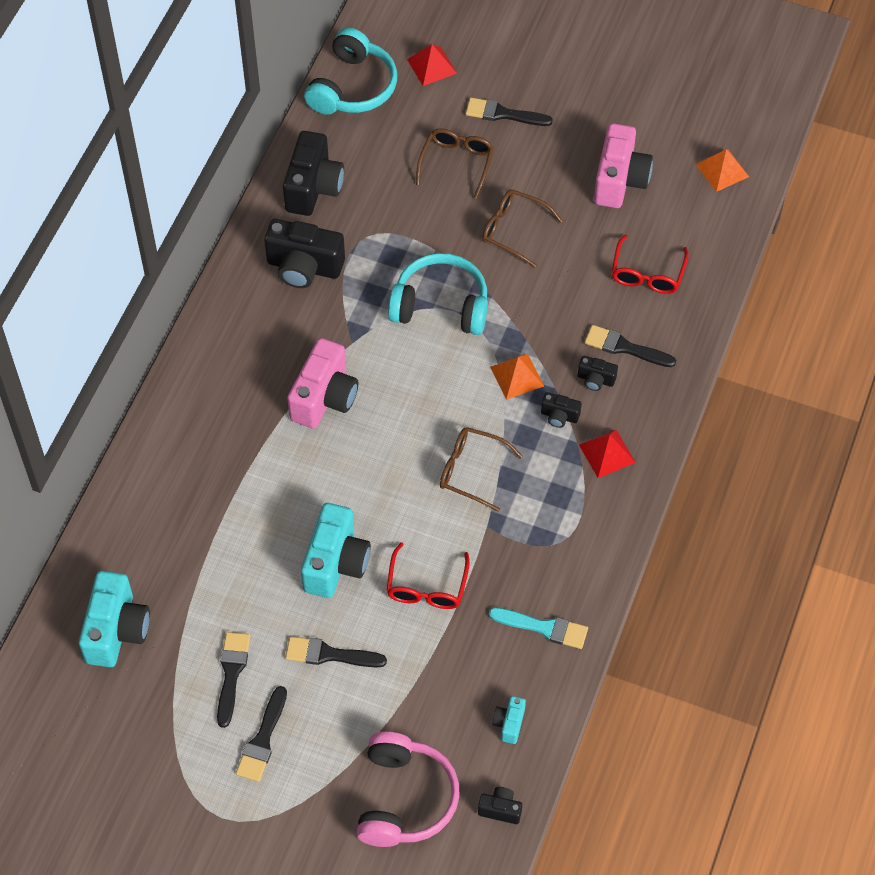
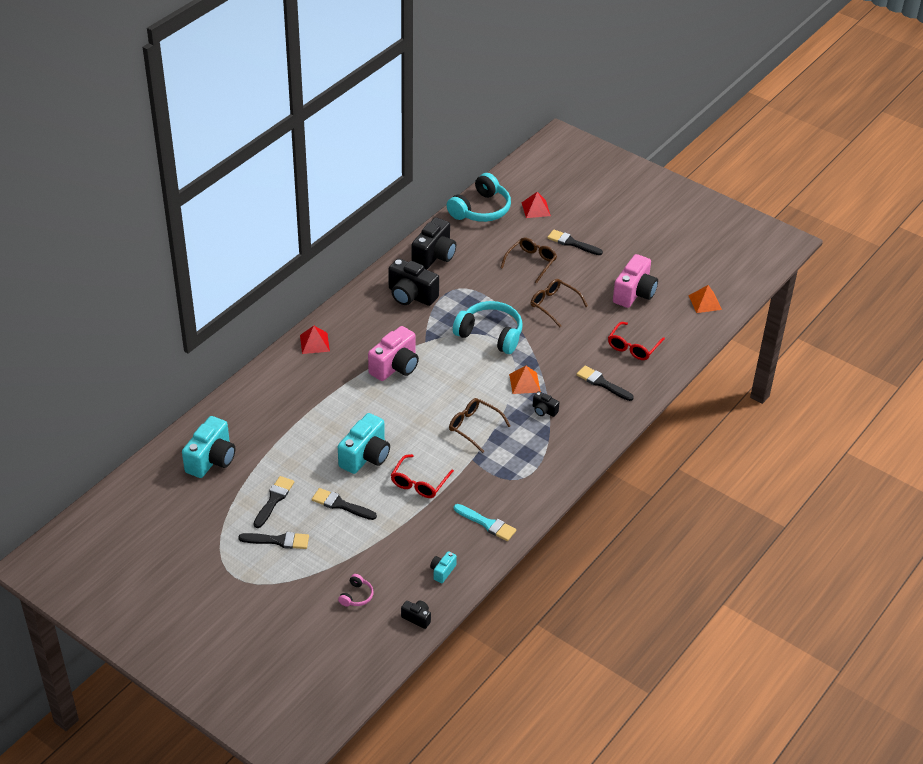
camera: 15 degrees right, 15 degrees down
(262, 740) = (278, 541): black brush -> black brush turned 120 degrees counterclockwise
(404, 798) = (356, 596): pink headphones -> pink headphones, size x0.45
(595, 380) = (576, 396): black camera -> none
(607, 453) = (567, 438): red pyramid -> red pyramid (314, 343)

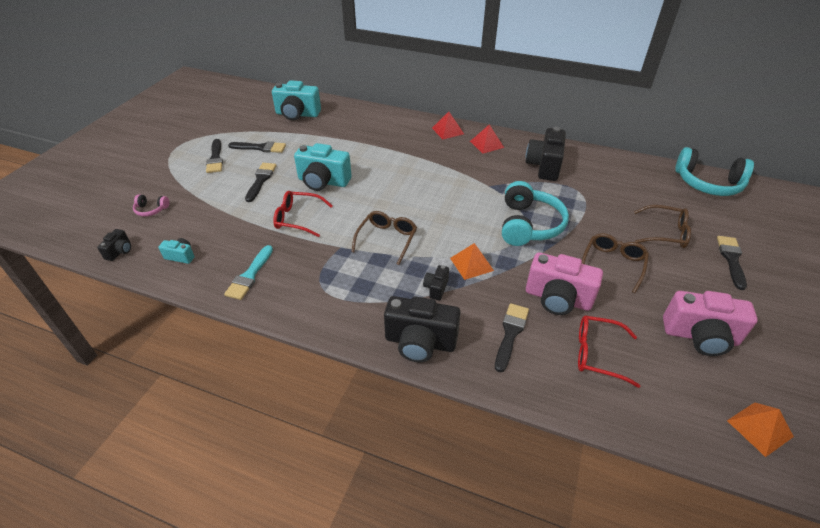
camera: 75 degrees right, 0 degrees up
(395, 367) = (444, 175): pink camera -> pink camera (557, 299)
(434, 256) = (610, 168): black camera -> black camera (420, 342)
(536, 209) = (755, 220): red pyramid -> red pyramid (486, 144)

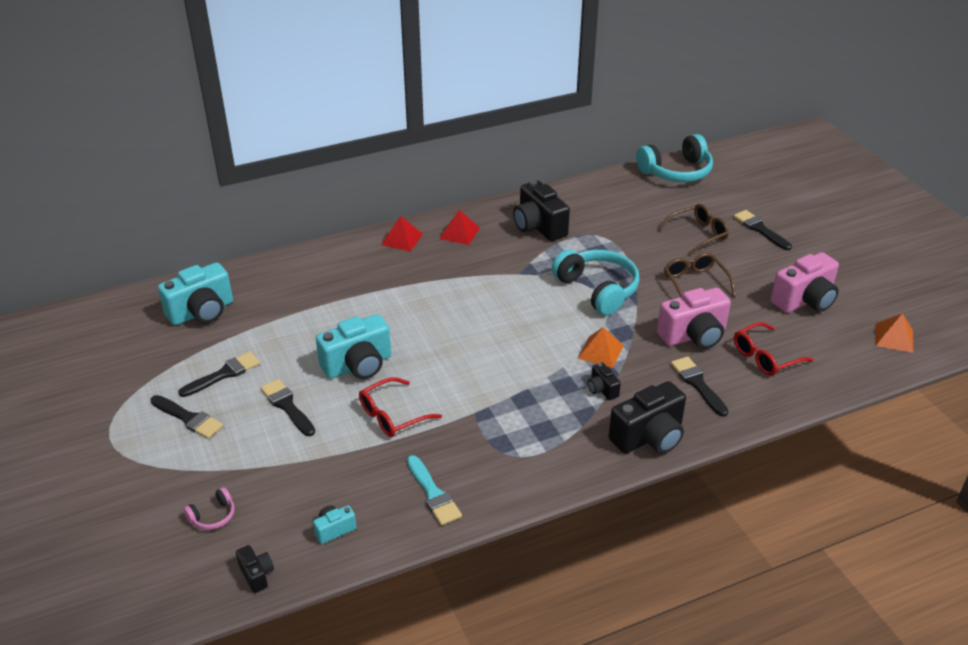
camera: 45 degrees left, 5 degrees down
(387, 239) = (504, 378): brown glasses -> none

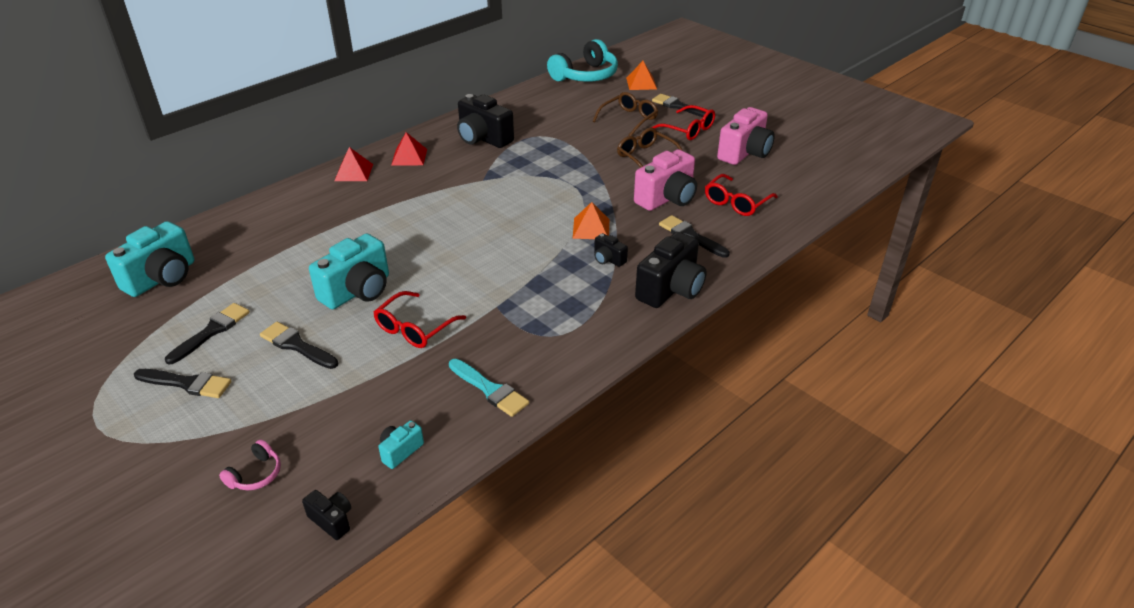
camera: 20 degrees left, 0 degrees up
(597, 289) = (563, 179): turquoise headphones -> none
(756, 259) = (688, 130): none -> red glasses
(894, 338) = (830, 166): orange pyramid -> orange pyramid (641, 83)

